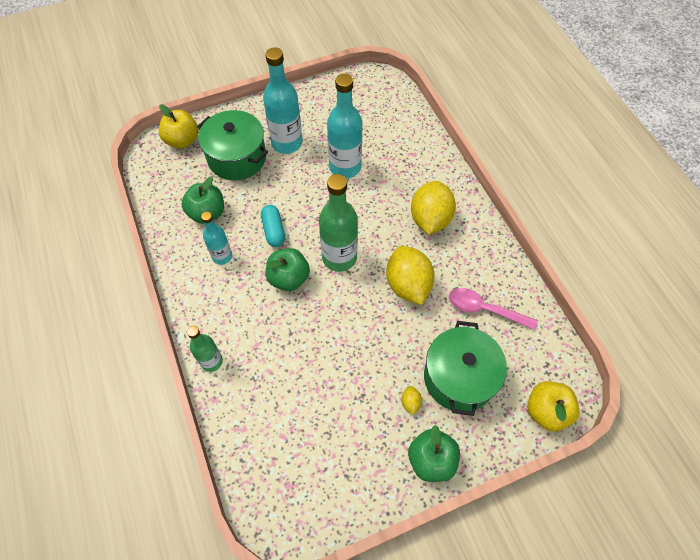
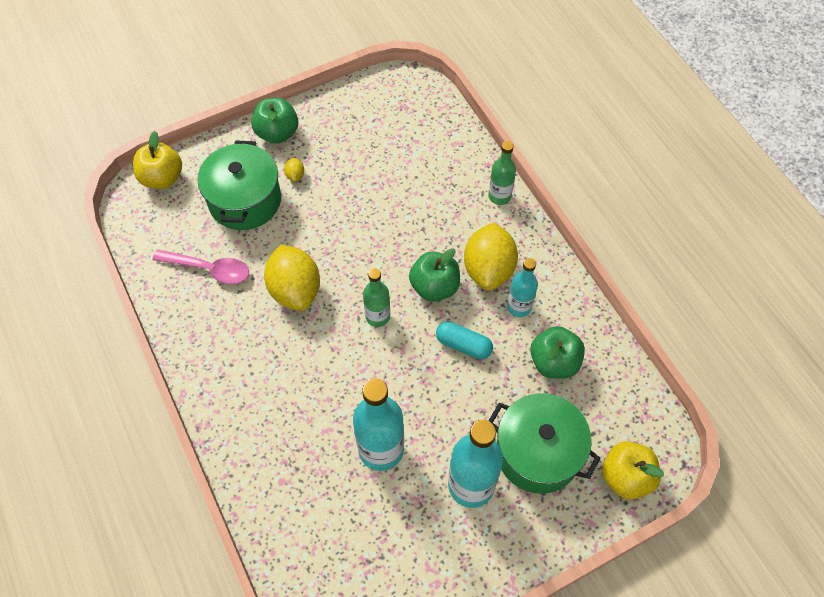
camera: 175 degrees right, 0 degrees up
(274, 230) = (463, 345): turquoise capsule -> turquoise capsule turned 45 degrees counterclockwise
(339, 257) = (377, 316): green bottle -> green bottle, size x0.59
(430, 219) = (264, 377): yellow lemon -> yellow lemon (488, 269)

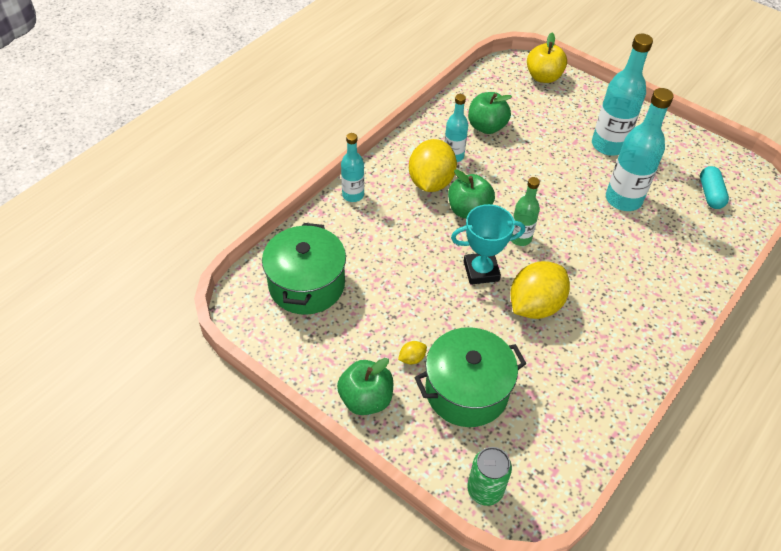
camera: 115 degrees left, 10 degrees down
(162, 178) = (485, 490): yellow apple -> green can
(209, 269) = (560, 385): pink spoon -> none
(355, 264) = (481, 271): none -> turquoise trophy
(463, 345) = (508, 178): turquoise capsule -> turquoise capsule (710, 194)
(488, 269) = (431, 182): yellow lemon -> yellow lemon turned 60 degrees counterclockwise
(499, 196) = (353, 195): green bottle -> turquoise bottle
(537, 452) = (559, 119): green pot -> green pot (307, 284)

